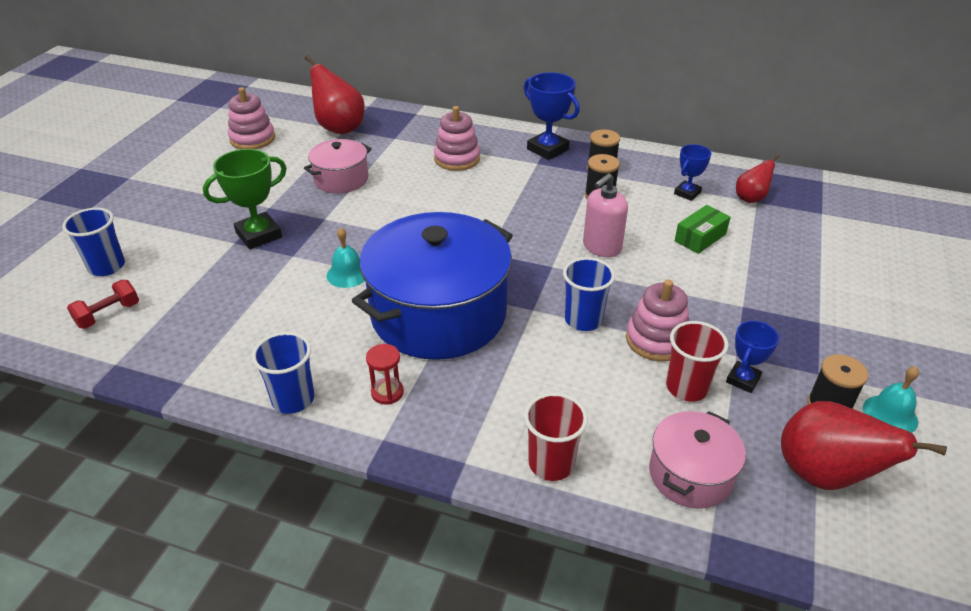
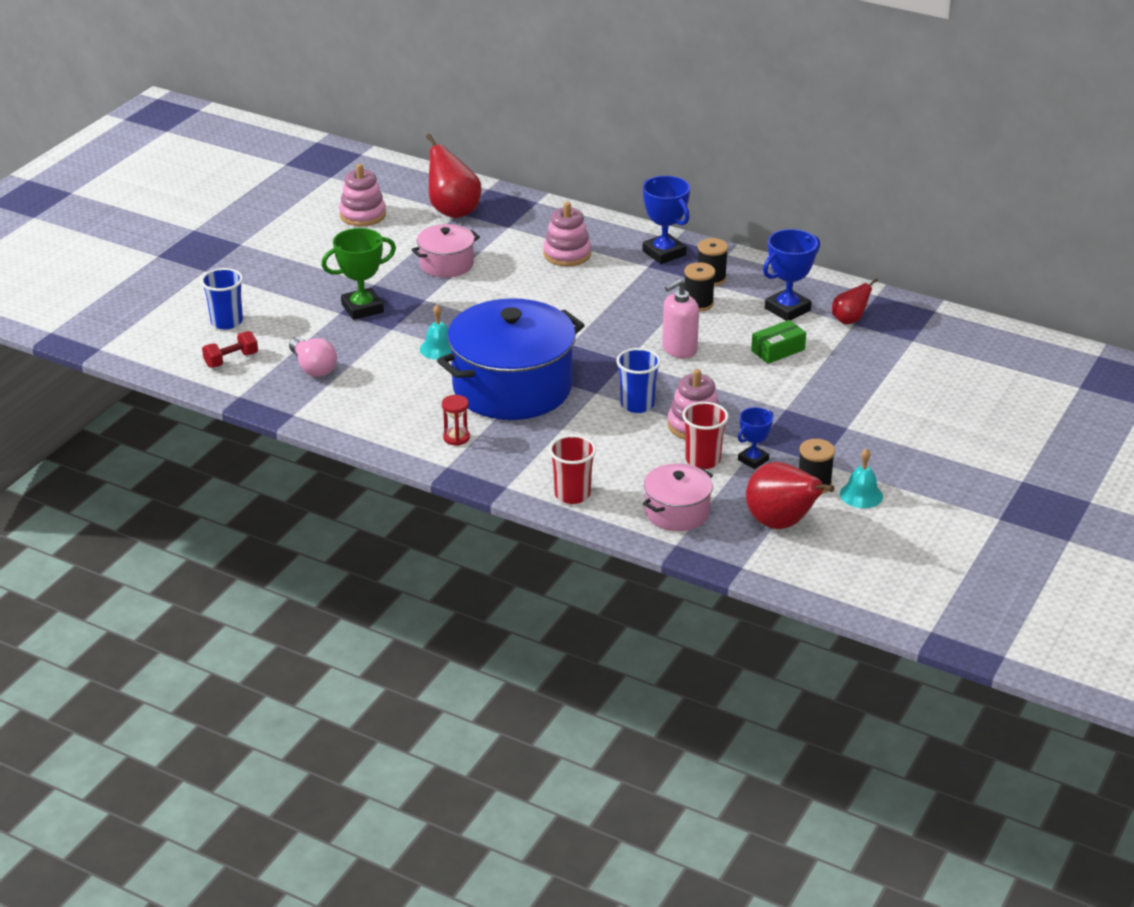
camera: 10 degrees right, 5 degrees down
(206, 314) = (313, 367): none -> pink light bulb
(293, 399) = (380, 434): blue cup -> none
(687, 193) = (787, 309): blue trophy -> blue trophy, size x1.64

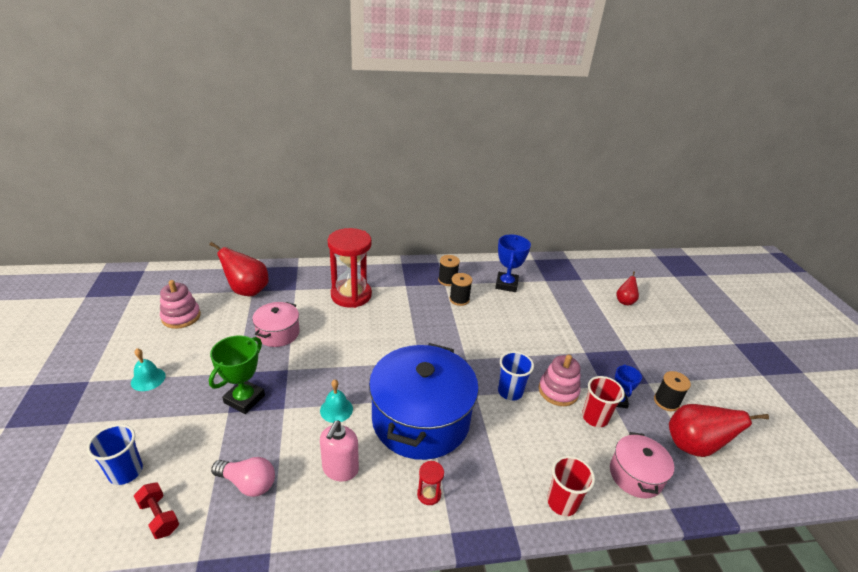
camera: 40 degrees left, 0 degrees up
(231, 360) = (159, 517): red dumbbell -> red dumbbell turned 60 degrees counterclockwise
(567, 254) = (351, 295): pink stacking toy -> red hourglass
(664, 253) = (405, 274): blue trophy -> none
(679, 349) = (485, 336): pink soap dispenser -> pink soap dispenser (340, 469)
(778, 350) = (533, 313): green box -> none
(849, 320) = (541, 279): red pear -> red pear (624, 301)
(861, 495) = (694, 396): turquoise bell -> turquoise bell (148, 379)

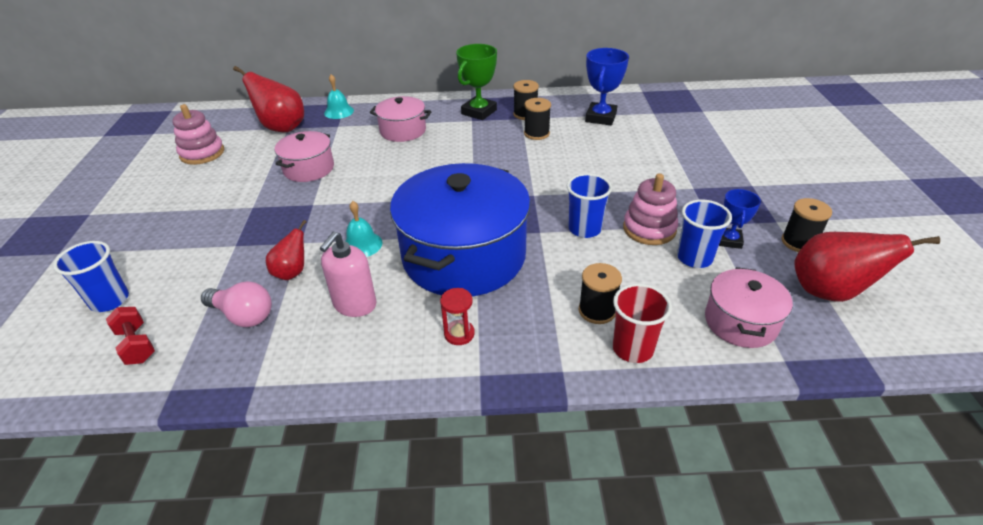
camera: 10 degrees right, 5 degrees up
(148, 379) = (153, 212): turquoise bell -> turquoise bell (339, 112)
(244, 399) = (256, 233): green trophy -> green trophy (479, 112)
(351, 295) = (403, 131): red hourglass -> pink pot
(530, 468) = (597, 310): none -> black spool
(595, 417) = (694, 258): red cup -> blue cup
(624, 301) = (758, 133): red pear -> red pear (292, 272)

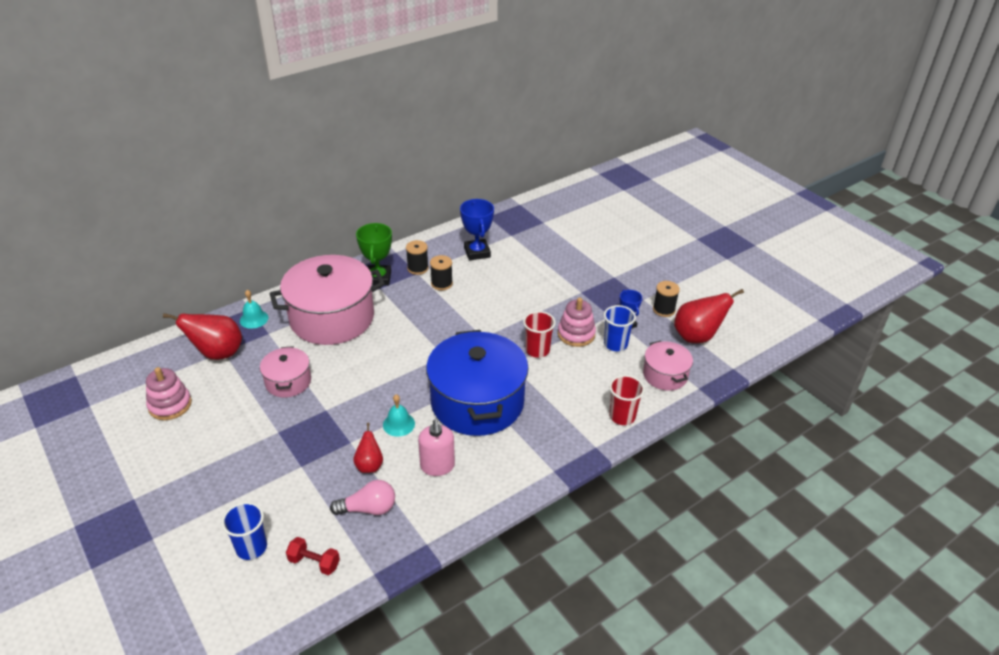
camera: 35 degrees left, 0 degrees up
(403, 131) = (332, 318): pink pot -> pink pot, size x2.01
(459, 334) = (520, 453): red hourglass -> none
(584, 229) = (537, 350): blue cup -> red cup
(597, 310) = (586, 402): black spool -> none

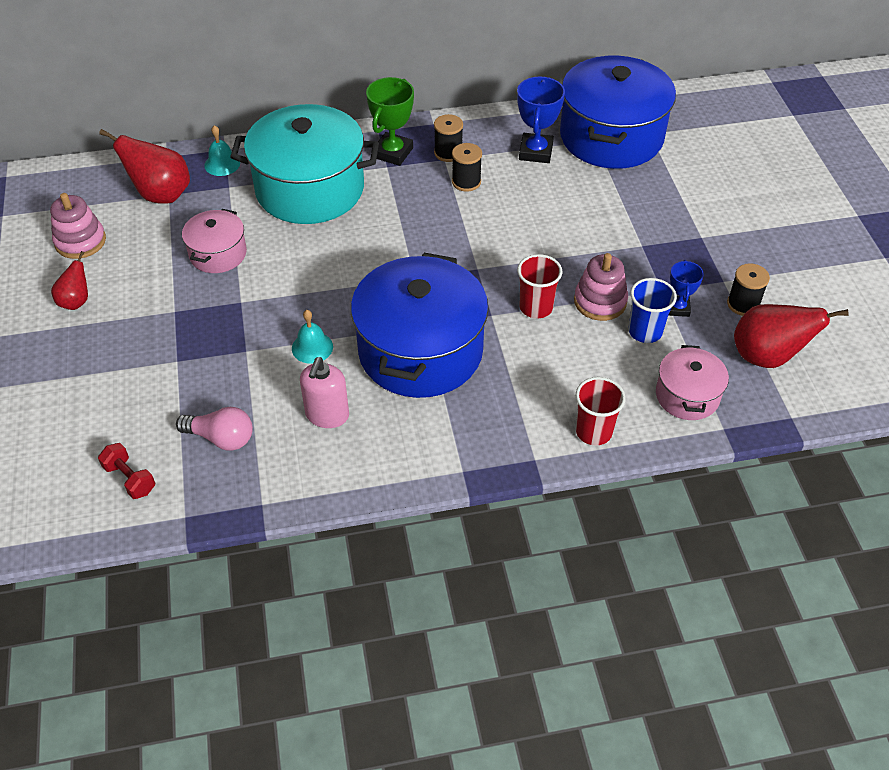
camera: 25 degrees right, 10 degrees up
(251, 547) = (76, 436): blue cup -> none
(332, 318) = (310, 189): pink pot -> turquoise pot
(369, 465) = (251, 386): red pear -> red pear (76, 301)
(520, 230) = (611, 137): none -> blue pot

